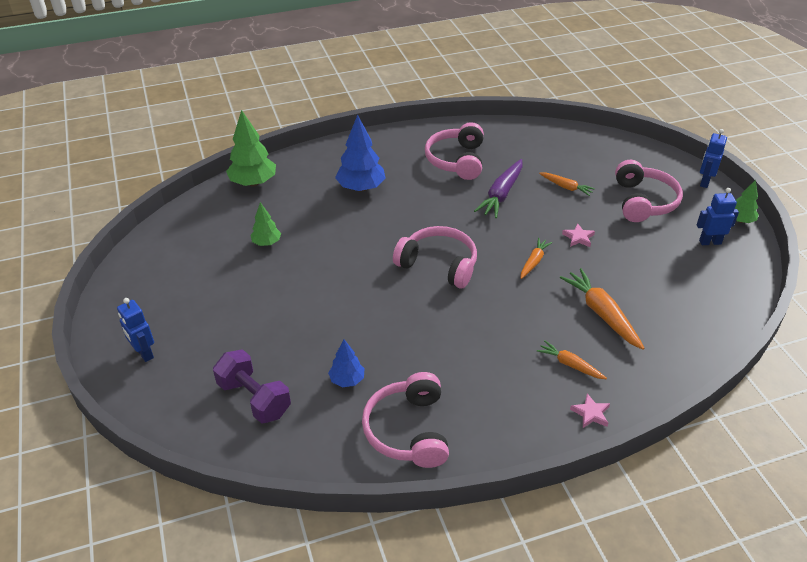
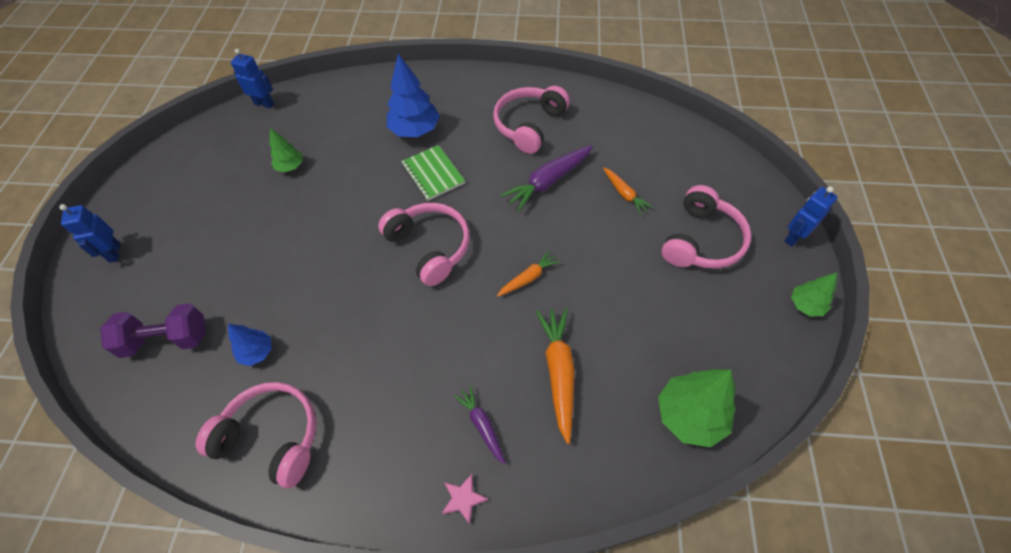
camera: 25 degrees right, 15 degrees up
(253, 183) = (323, 95): green tree -> green tree (690, 416)
(254, 398) = (166, 339): purple dumbbell -> purple dumbbell turned 75 degrees counterclockwise
(401, 214) = (433, 174): none -> green notebook
(408, 430) = (272, 437): pink headphones -> pink headphones turned 90 degrees clockwise
(570, 365) = (482, 425): orange carrot -> purple carrot
(578, 238) = (596, 264): pink star -> none
(710, 242) = (748, 322): blue robot -> blue robot (264, 104)

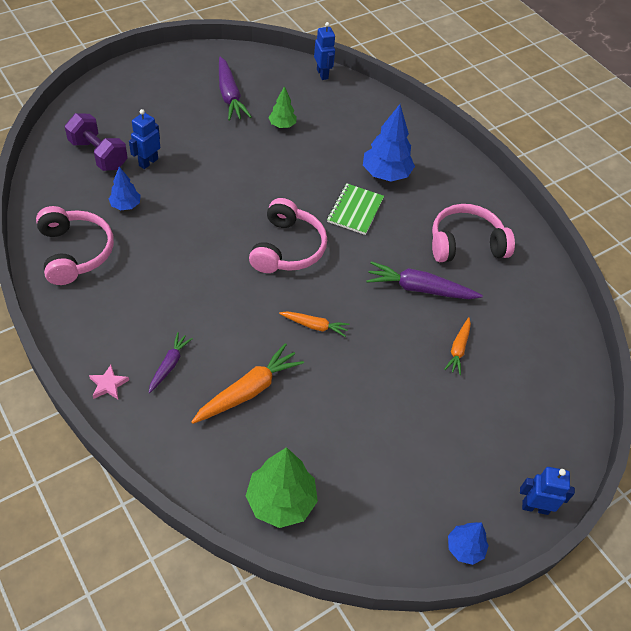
camera: 45 degrees right, 5 degrees down
(114, 252) = (136, 86): blue robot -> blue robot (148, 162)
(213, 184) = (229, 96): none -> purple carrot
(702, 240) = (462, 432): pink headphones -> none
(805, 305) = (464, 548): green tree -> blue tree

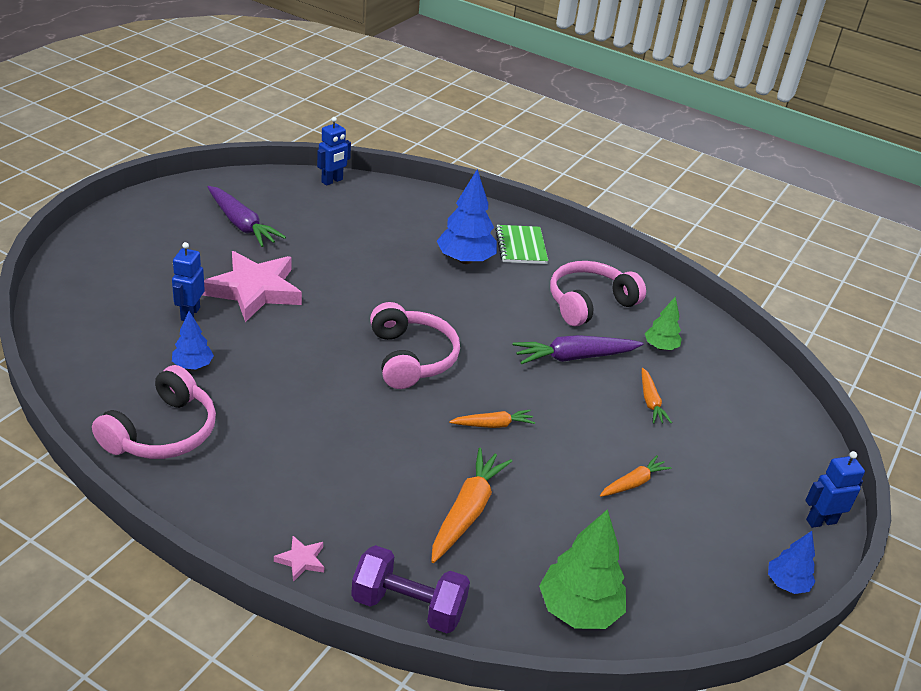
camera: 25 degrees left, 15 degrees down
(75, 252) = (163, 432): pink headphones -> pink headphones turned 75 degrees clockwise
(98, 154) = (122, 321): purple dumbbell -> purple dumbbell (408, 606)
(169, 365) = (360, 515): purple carrot -> none
(205, 155) = (254, 290): none -> pink star
(282, 125) = (322, 240): green tree -> green tree (660, 347)
(322, 74) = (332, 181): blue robot -> blue robot turned 90 degrees clockwise
(355, 210) = (458, 302): green notebook -> green notebook (521, 246)
(395, 414) = (633, 483): none -> orange carrot

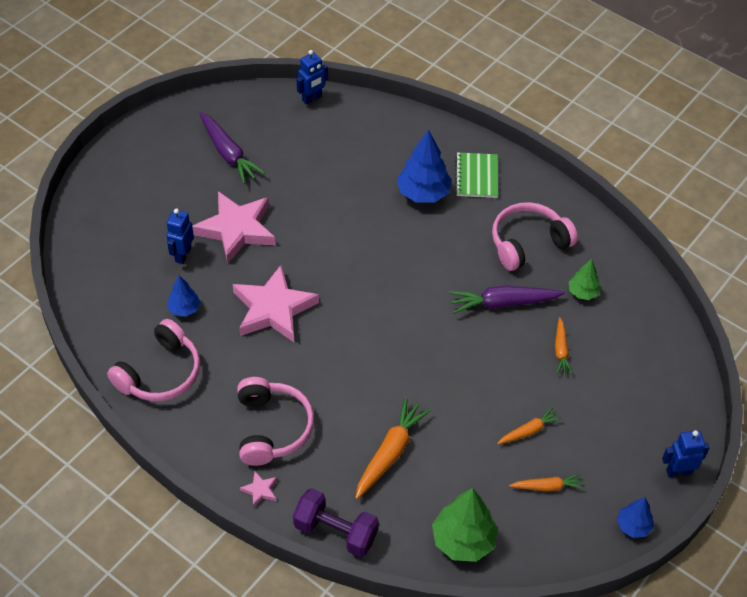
camera: 10 degrees right, 15 degrees up
(304, 365) = (273, 309): none -> pink star
(411, 358) = (363, 302): pink headphones -> pink headphones (272, 428)
(493, 425) = (422, 372): orange carrot -> orange carrot (547, 486)

